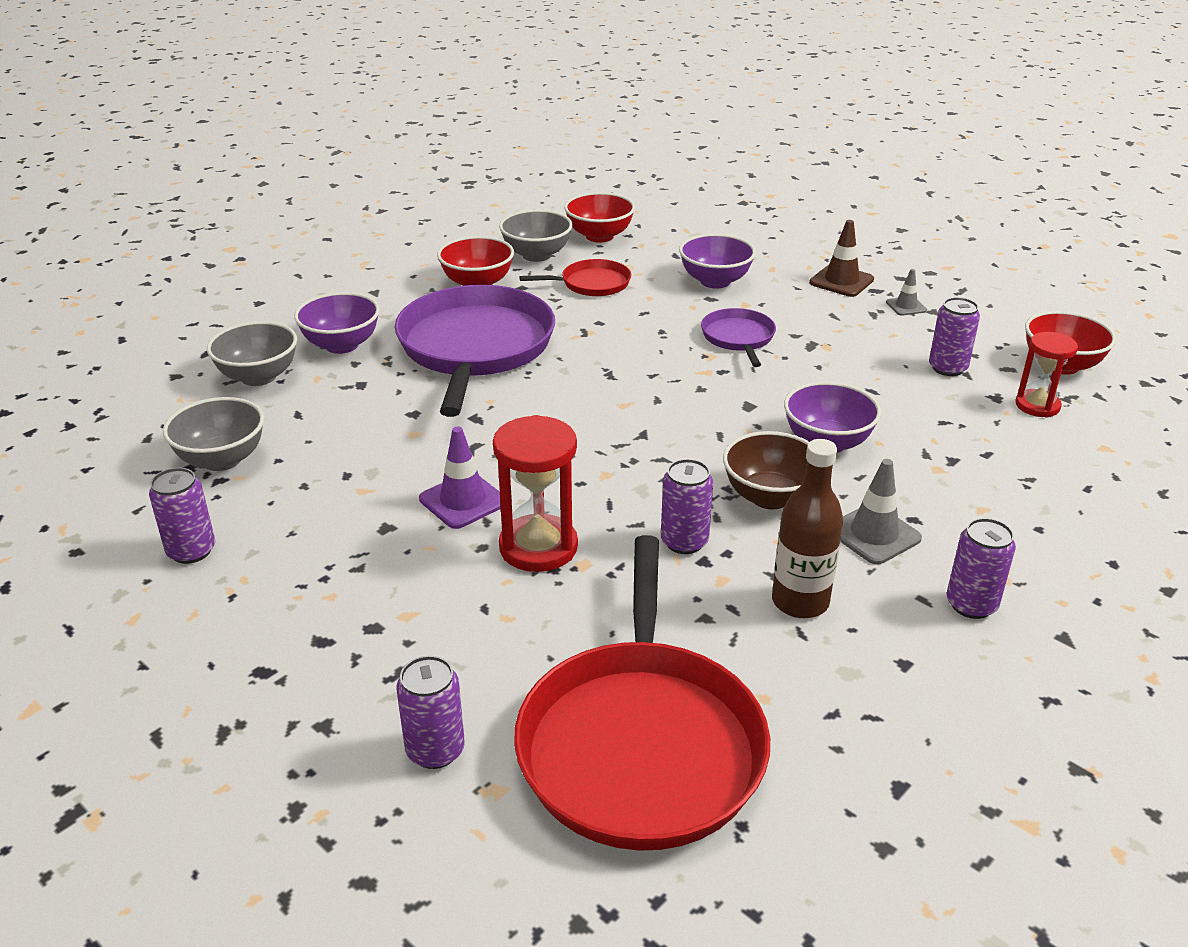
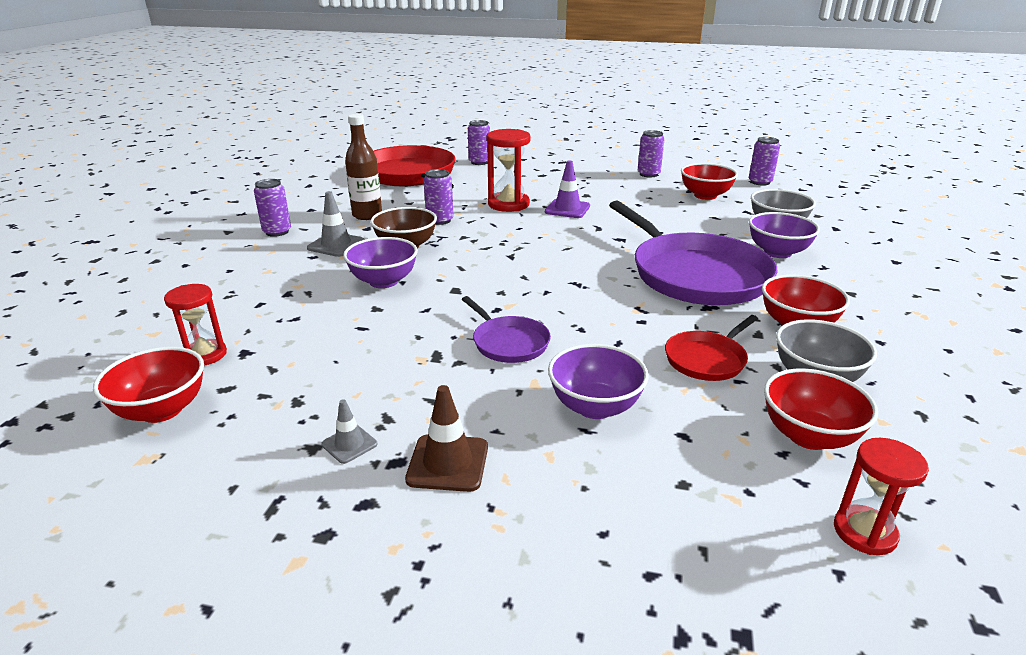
camera: 150 degrees right, 5 degrees down
(222, 459) = (705, 196): grey bowl -> red bowl
(639, 207) = (864, 532): none -> red hourglass
(947, 368) = (292, 370): purple can -> purple can (760, 182)

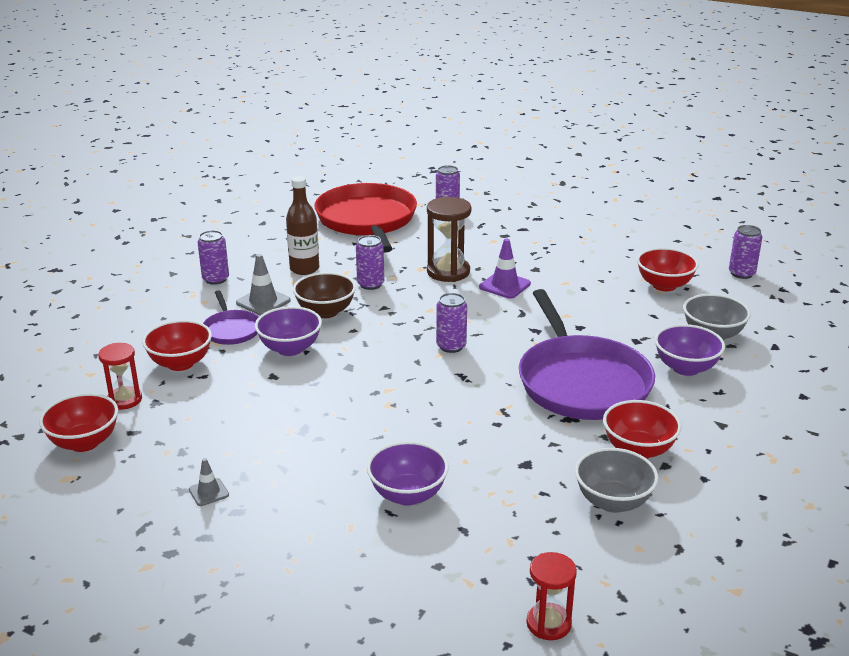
camera: 15 degrees right, 0 degrees up
(448, 463) = (273, 519): brown traffic cone -> none
(508, 204) = (448, 272): red hourglass -> brown hourglass
(508, 342) = (368, 426): purple pan -> purple pan (231, 330)
(648, 174) = (622, 247): purple can -> purple can (451, 346)
(707, 359) = (530, 469): red pan -> none
(808, 436) = (565, 548): red bowl -> red bowl (180, 363)

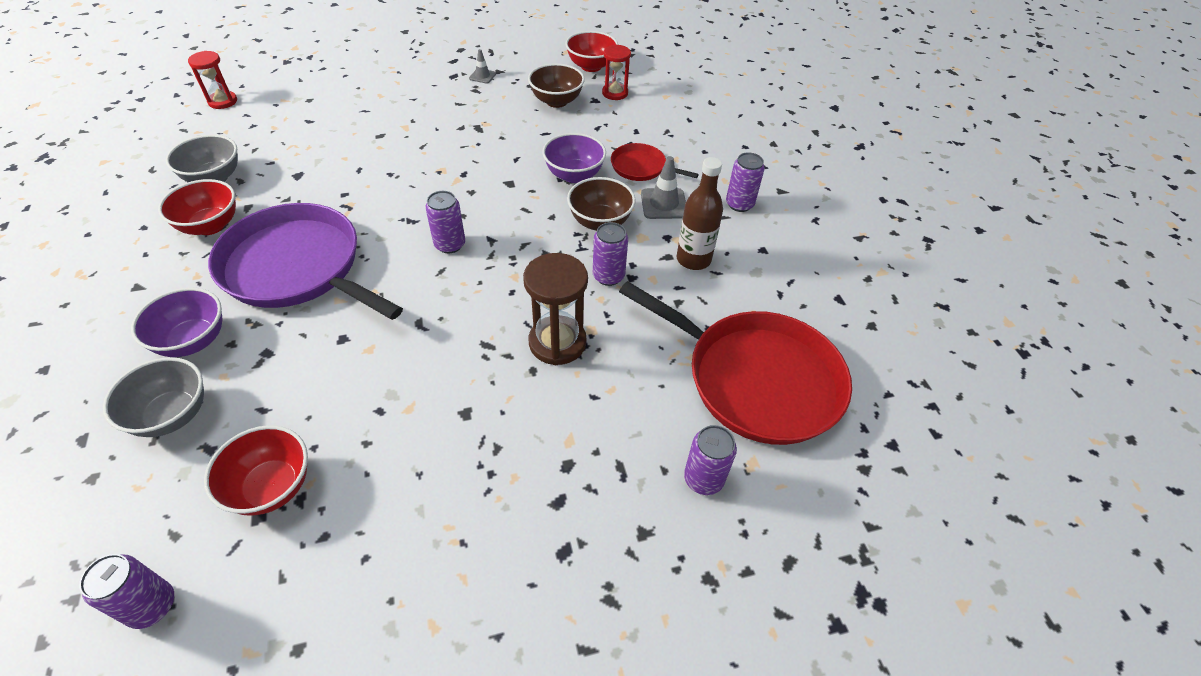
camera: 135 degrees right, 20 degrees up
(180, 363) = (627, 128): red bowl -> none
(190, 420) = (556, 101): none -> brown bowl
(231, 330) = (641, 167): purple pan -> red pan
(408, 495) = (363, 123): purple bowl -> none
(504, 285) = (475, 358): purple traffic cone -> none

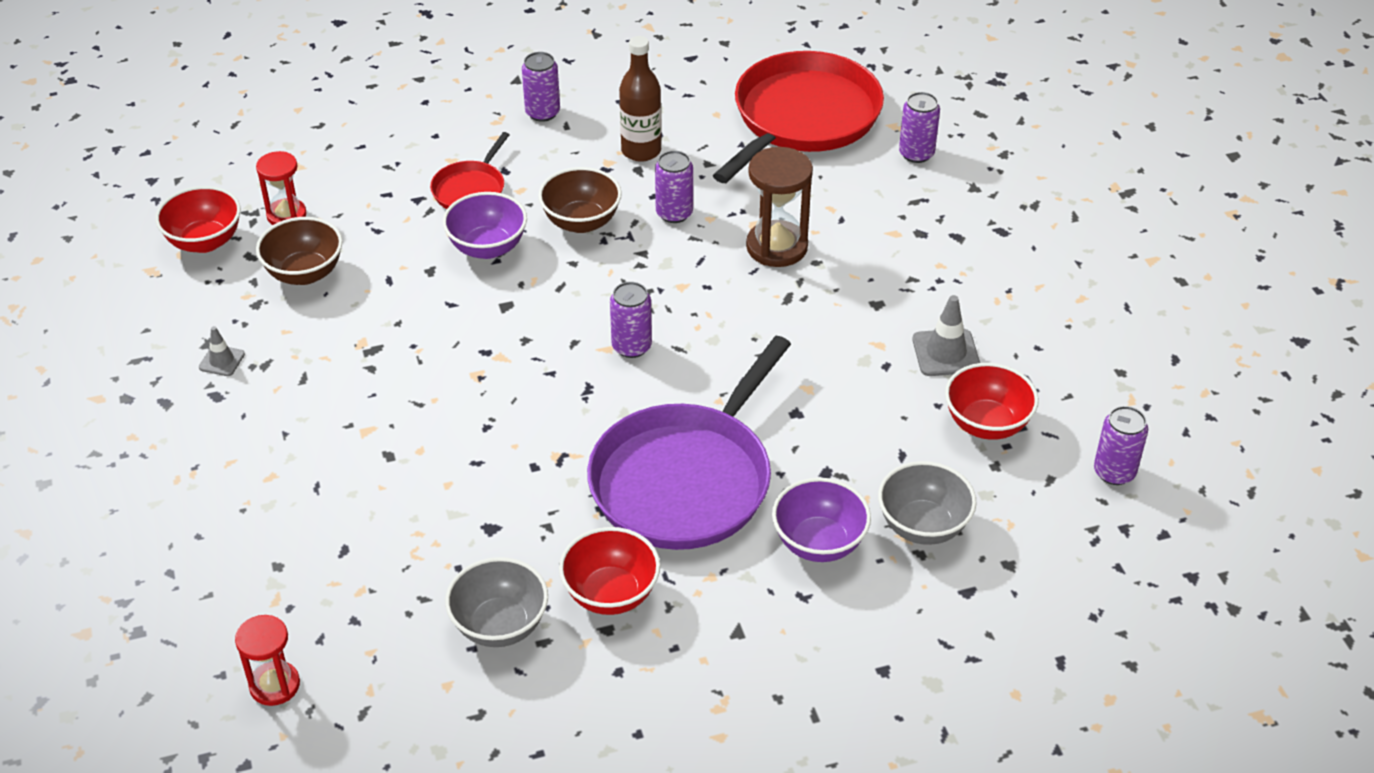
camera: 90 degrees left, 5 degrees down
(664, 204) = (544, 171): grey traffic cone -> grey traffic cone (946, 353)

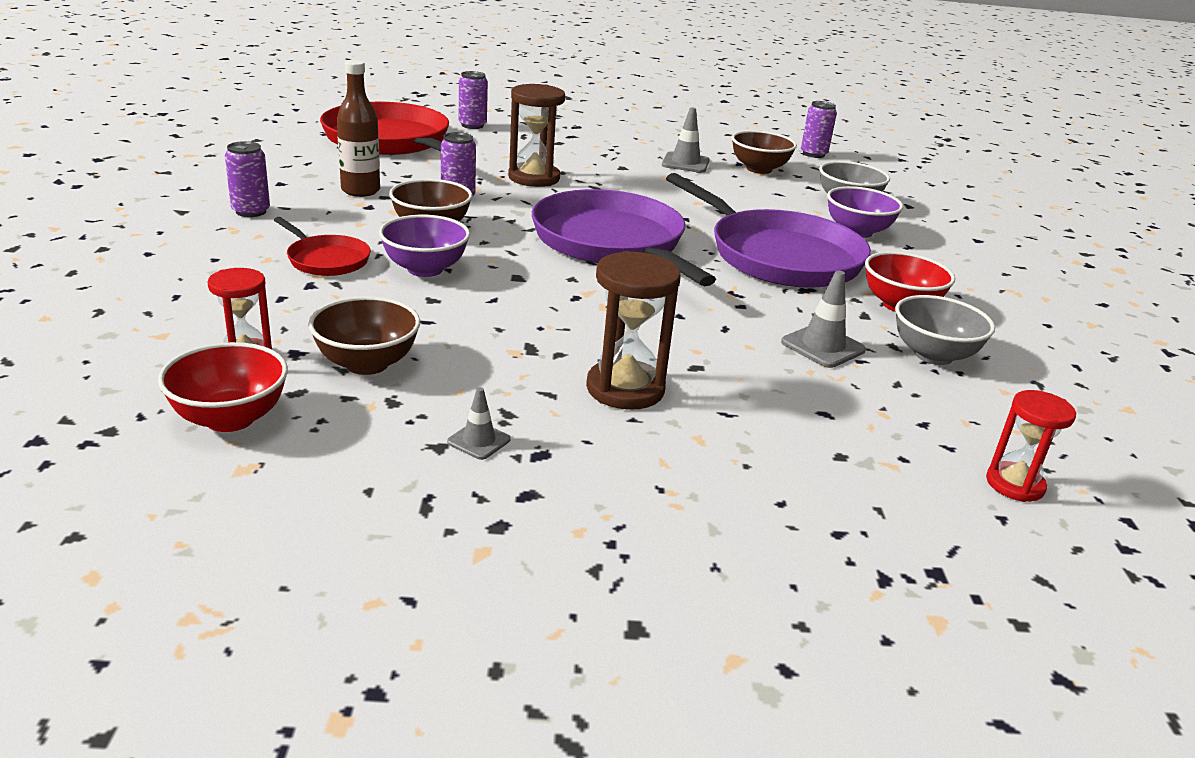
camera: 75 degrees left, 15 degrees down
(330, 419) = (625, 389): none -> brown hourglass
(474, 537) = (822, 346): none -> grey traffic cone
(631, 346) = (612, 243): purple can -> purple pan
(986, 424) = (759, 169): red bowl -> brown bowl

